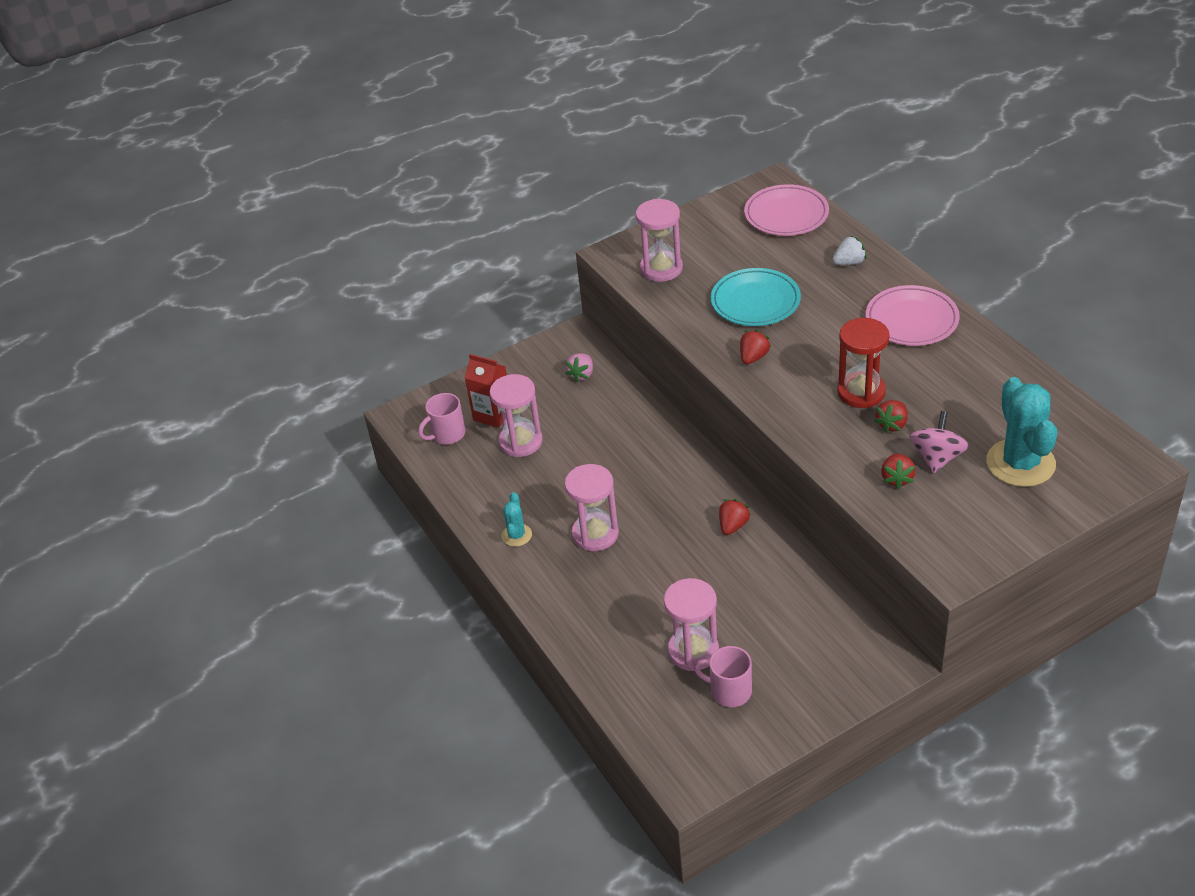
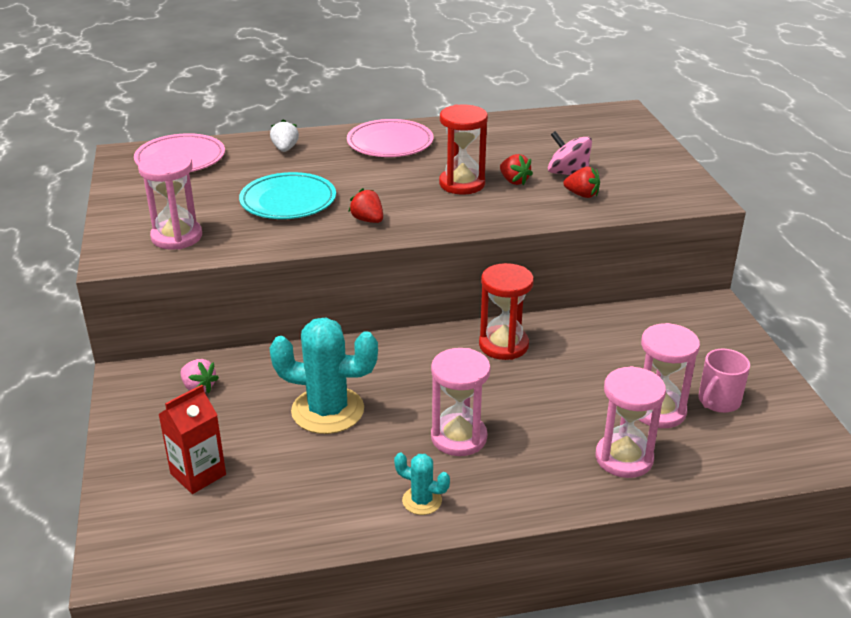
camera: 75 degrees left, 10 degrees down
(447, 434) = (196, 525): pink mug -> none
(520, 442) = (267, 461): pink hourglass -> pink hourglass (624, 458)
(733, 526) = (503, 345): red strawberry -> red hourglass
(1020, 463) = (595, 146): turquoise cactus -> turquoise cactus (327, 410)

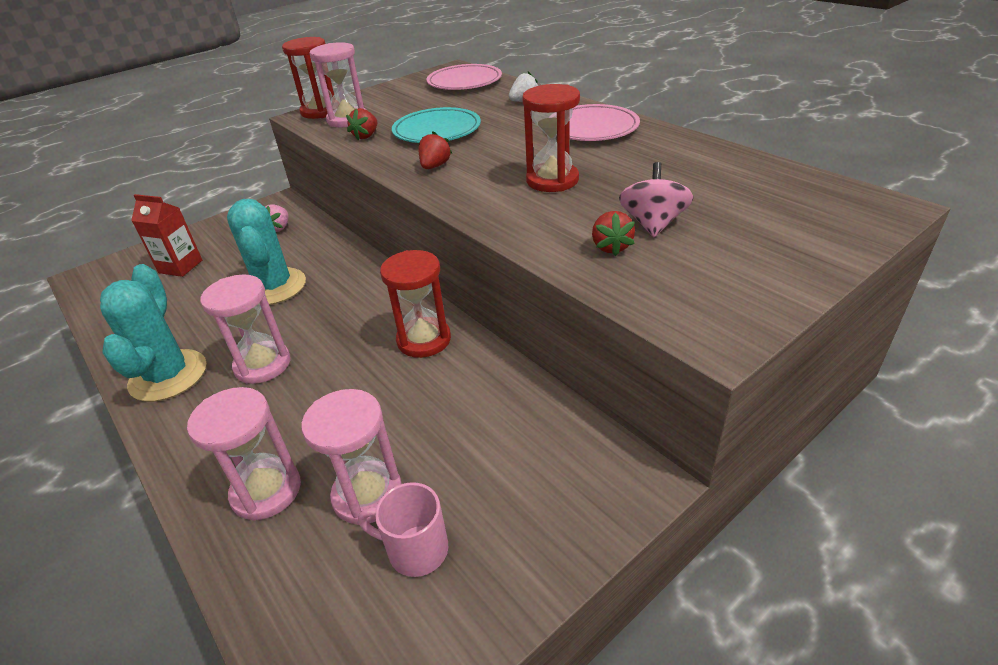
camera: 65 degrees right, 5 degrees up
(120, 247) = (320, 111): none -> red hourglass
(422, 501) = (168, 376): turquoise cactus -> turquoise cactus, size x2.04
(514, 181) = (592, 201): red strawberry -> red strawberry (366, 136)

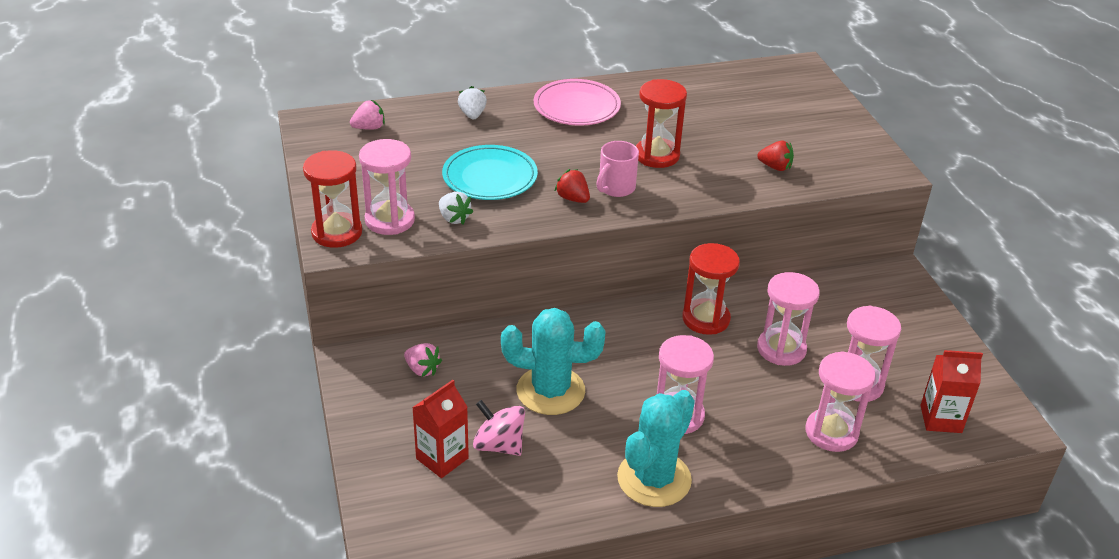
camera: 70 degrees left, 0 degrees up
(168, 376) = (654, 479): turquoise cactus -> turquoise cactus turned 75 degrees counterclockwise
(327, 610) = (941, 419): none -> red carton
(366, 136) = (454, 218): red strawberry -> white strawberry
(403, 408) = (781, 349): none -> pink hourglass
(415, 550) = (911, 374): pink mug -> pink mug (615, 188)
(464, 82) = (369, 128): pink plate -> pink strawberry
(653, 224) = (758, 142): pink spinning top -> pink spinning top (499, 445)

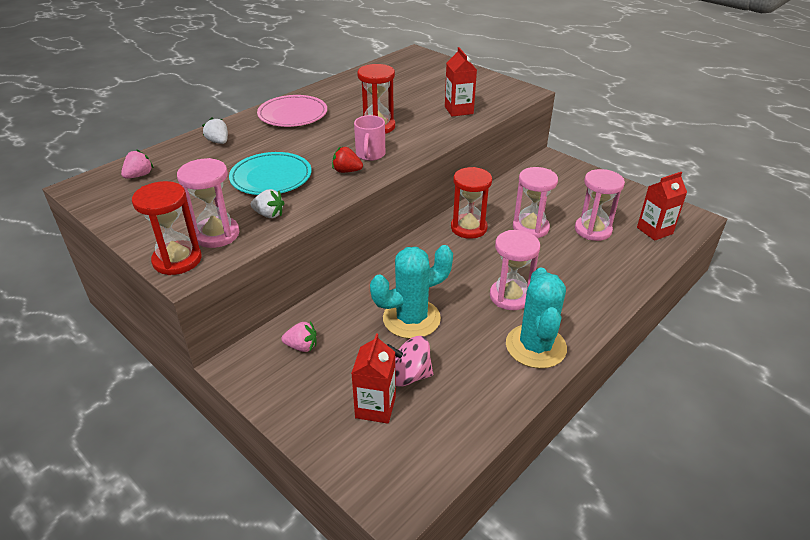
camera: 30 degrees left, 0 degrees up
(775, 167) = (459, 110): red strawberry -> red carton
(831, 432) = (607, 265): pink hourglass -> none

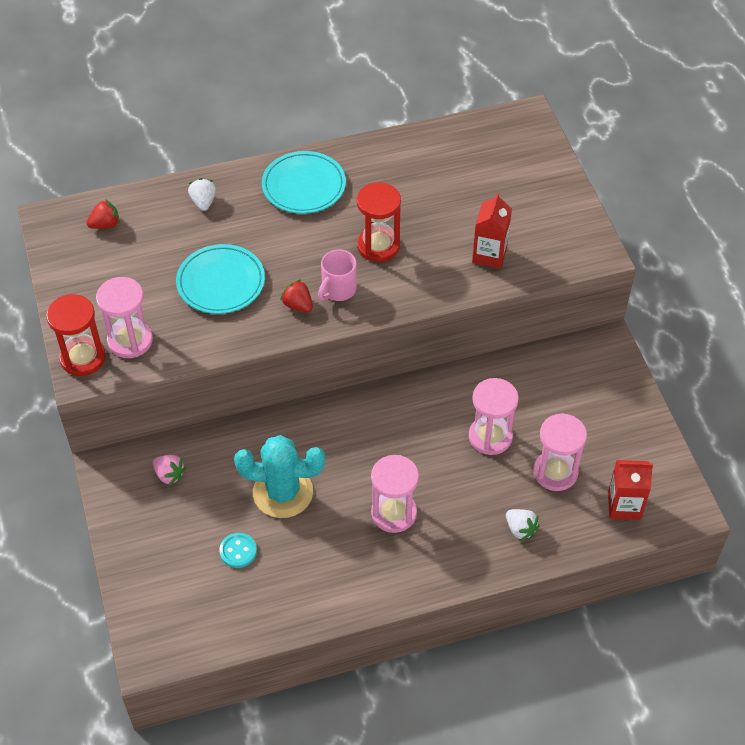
camera: 30 degrees right, 15 degrees up
(139, 175) = (105, 224): pink strawberry -> red strawberry
(269, 214) = (188, 335): white strawberry -> white strawberry (520, 529)
(293, 115) = (304, 186): pink plate -> turquoise plate
(375, 407) = (189, 567): red carton -> none
(409, 375) = (238, 551): pink spinning top -> turquoise button
(468, 228) = (424, 406): red hourglass -> none
(535, 346) = (370, 579): turquoise cactus -> none

